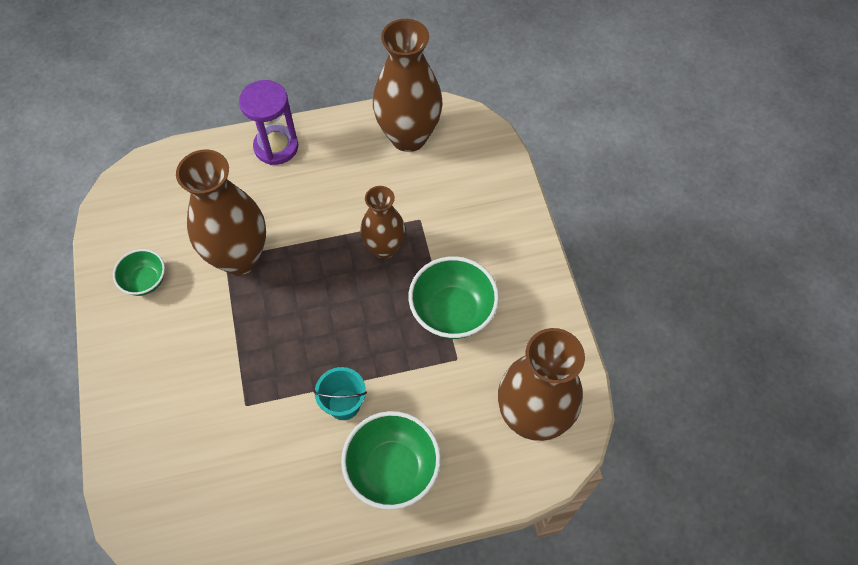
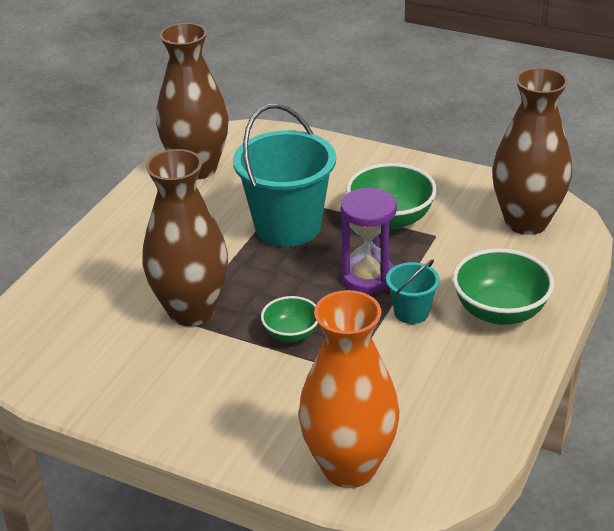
camera: 50 degrees left, 25 degrees down
(144, 473) = (349, 467): none -> orange vase
(145, 281) = (139, 382): green bowl -> green bowl (291, 334)
(276, 147) = (104, 241): purple hourglass -> purple hourglass (368, 277)
(384, 248) = (288, 227): brown vase -> turquoise bucket

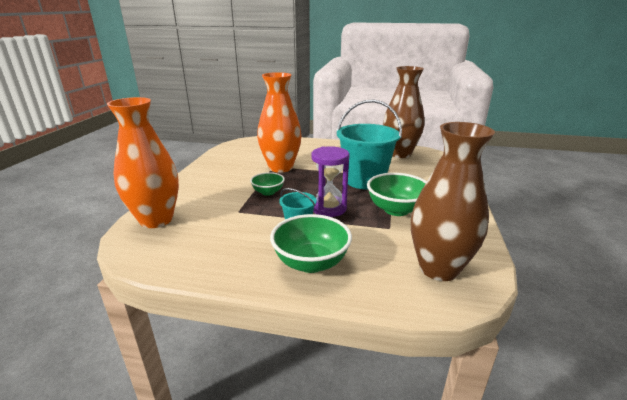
camera: 75 degrees right, 10 degrees down
(191, 311) = (280, 167): brown vase -> orange vase

